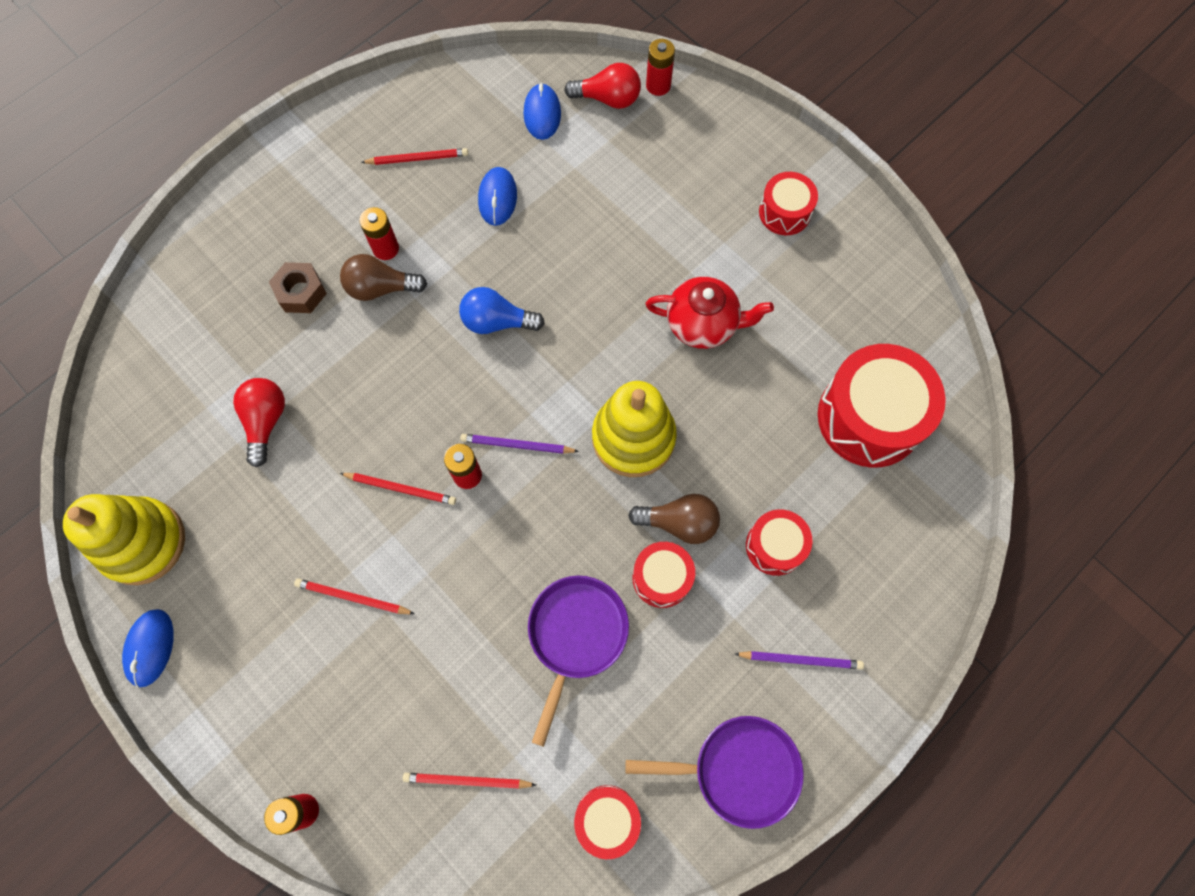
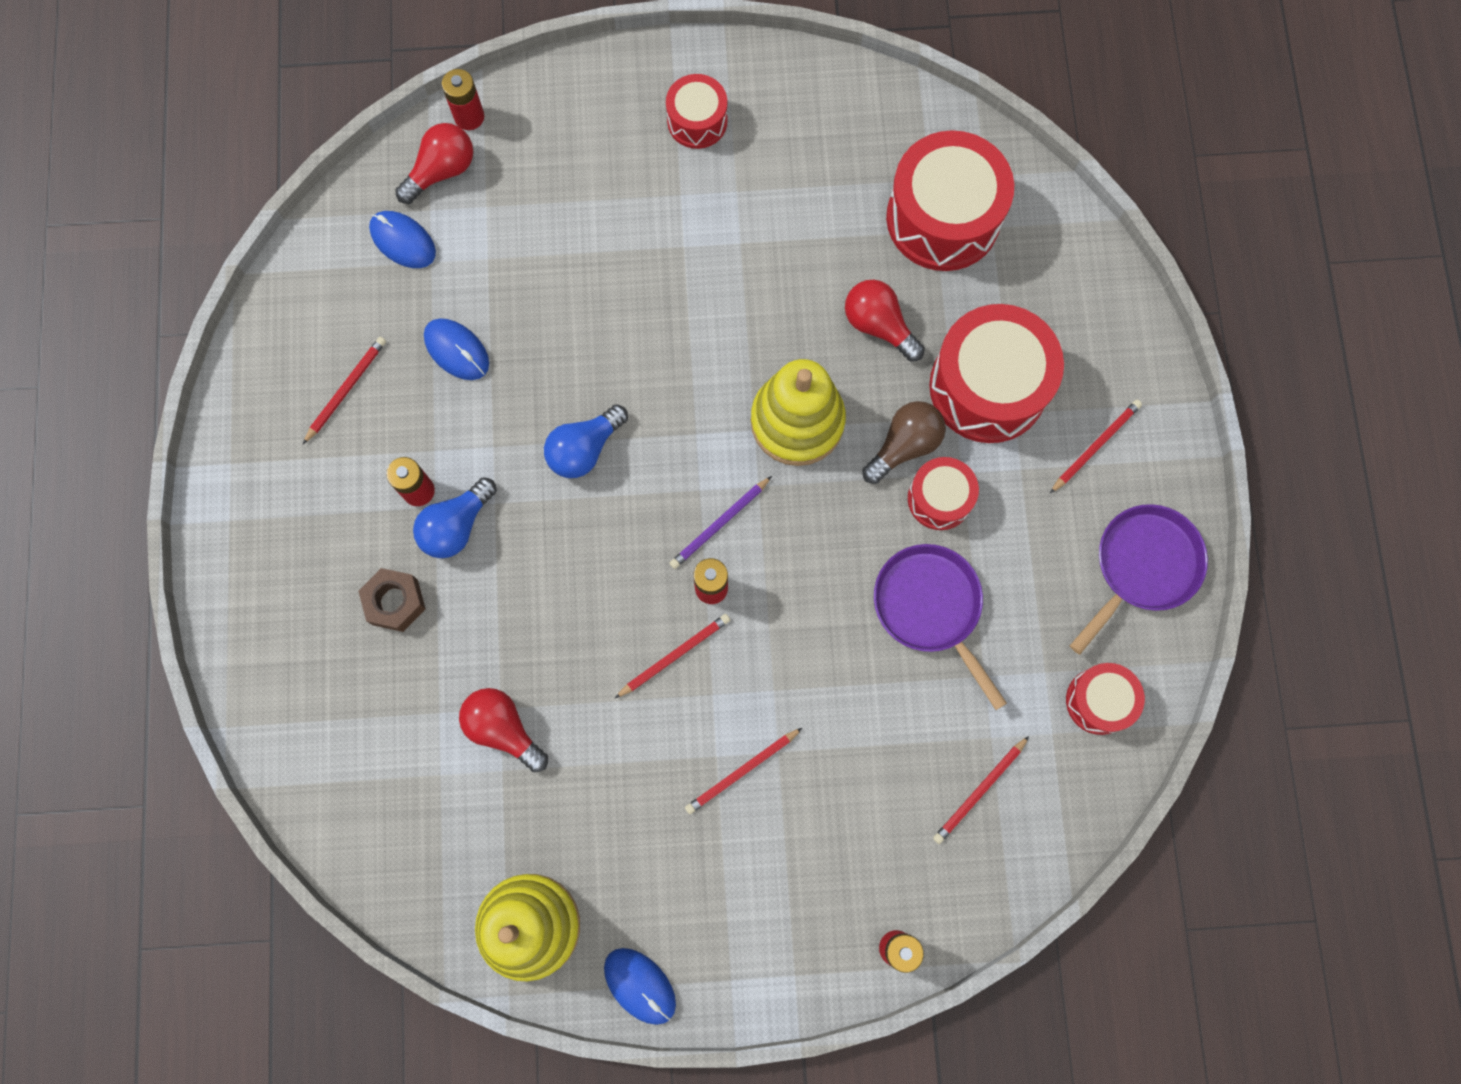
camera: 50 degrees left, 5 degrees up
(381, 288) = (456, 526): brown light bulb -> blue light bulb
(703, 324) = (743, 278): red teapot -> none
(751, 437) = (879, 325): none -> red light bulb
(775, 546) = (988, 387): red drum -> red drum, size x1.86
(800, 659) = (1095, 446): purple pencil -> red pencil

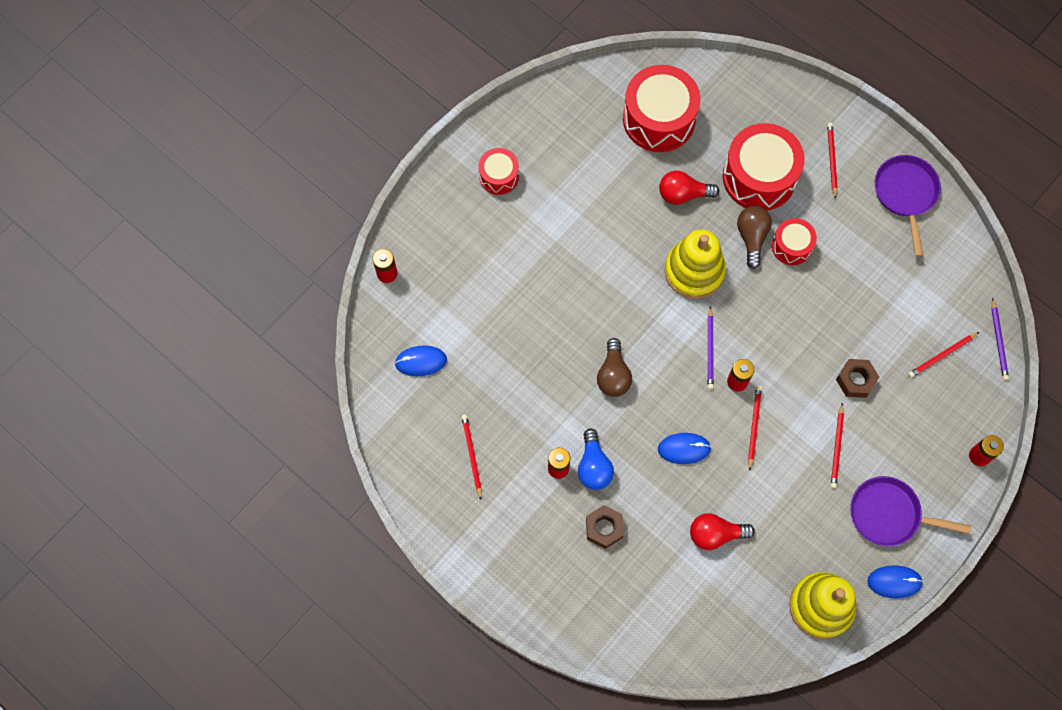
camera: 45 degrees left, 5 degrees down
(441, 171) = (402, 311): red light bulb -> none
(457, 350) = (504, 387): blue mouse -> blue mouse (684, 449)
(584, 449) = (613, 375): blue light bulb -> brown light bulb
(846, 719) = (855, 380): none -> brown nut
(930, 608) = (838, 297): purple pan -> purple pan (889, 514)
(979, 791) = (942, 355): red pencil -> red pencil turned 60 degrees clockwise
(1067, 842) = (998, 341): none -> purple pencil
(1099, 701) = (948, 269): red drum -> none

